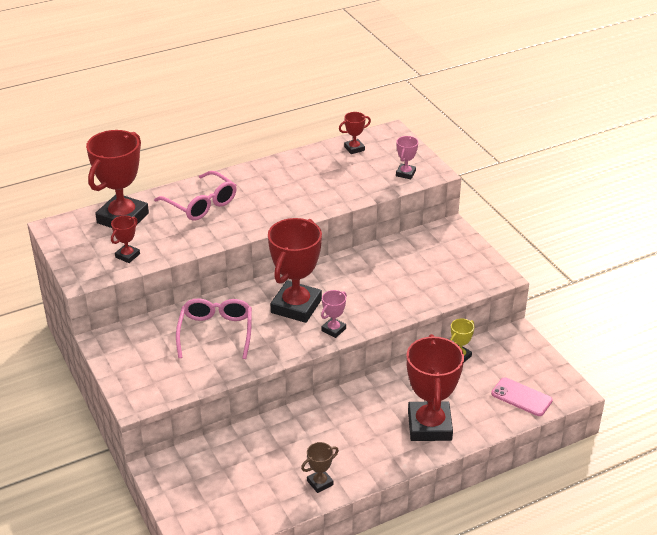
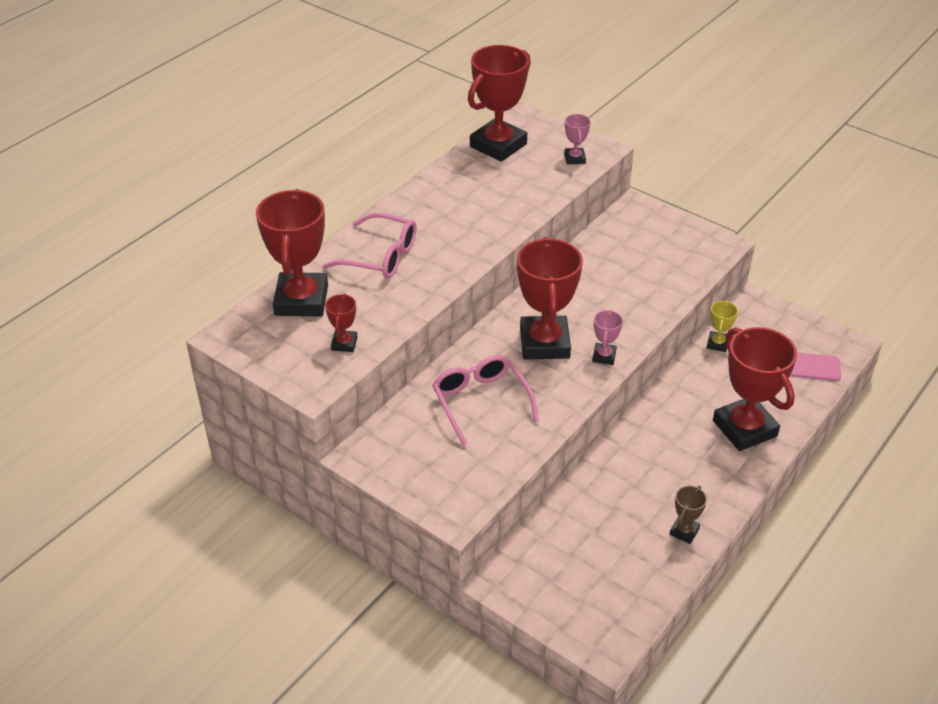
camera: 25 degrees left, 5 degrees up
(354, 148) = (498, 145): red trophy -> red trophy, size x2.22

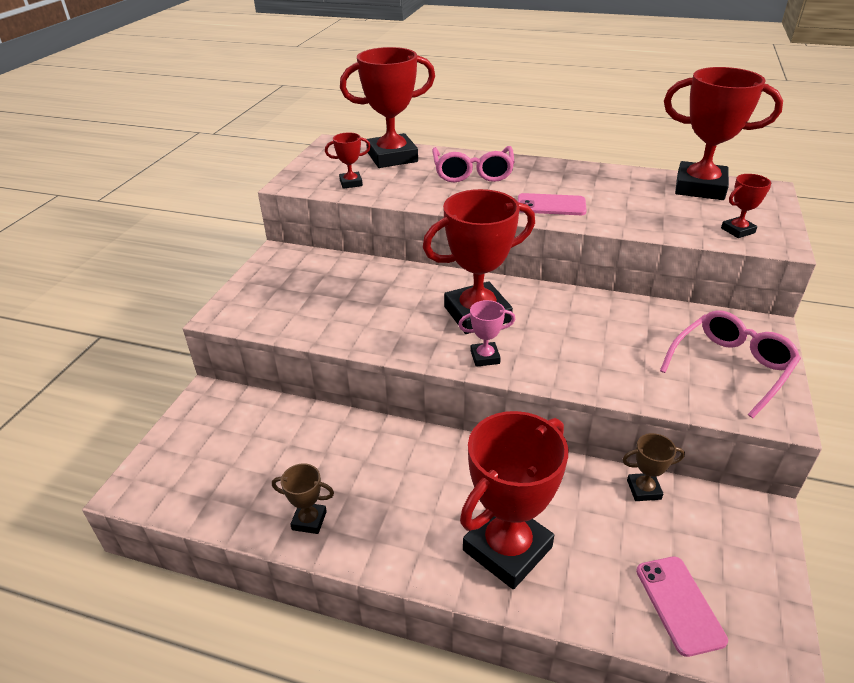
camera: 70 degrees right, 5 degrees down
(477, 232) = (551, 205): none -> pink phone
(480, 402) = (371, 296): pink glasses -> pink glasses (731, 367)
(574, 158) = (737, 230): pink trophy -> red trophy
(717, 344) = (644, 489): yellow trophy -> brown trophy

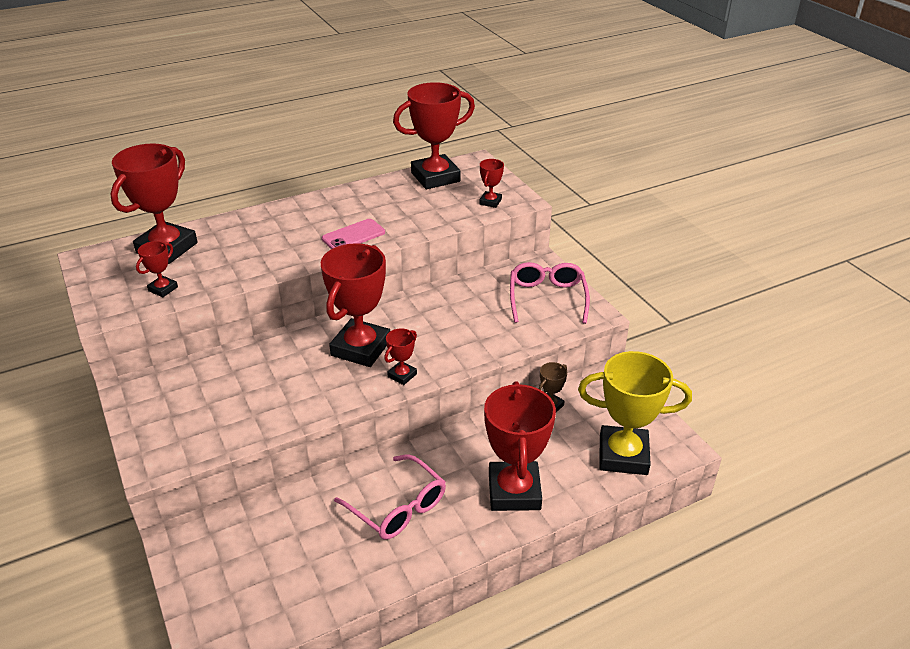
camera: 45 degrees left, 0 degrees up
(309, 520) = (377, 566): brown trophy -> none
(473, 173) = (259, 233): pink glasses -> pink glasses (398, 507)
(485, 357) = (402, 375): pink trophy -> red trophy
(679, 604) = (623, 455): pink phone -> yellow trophy

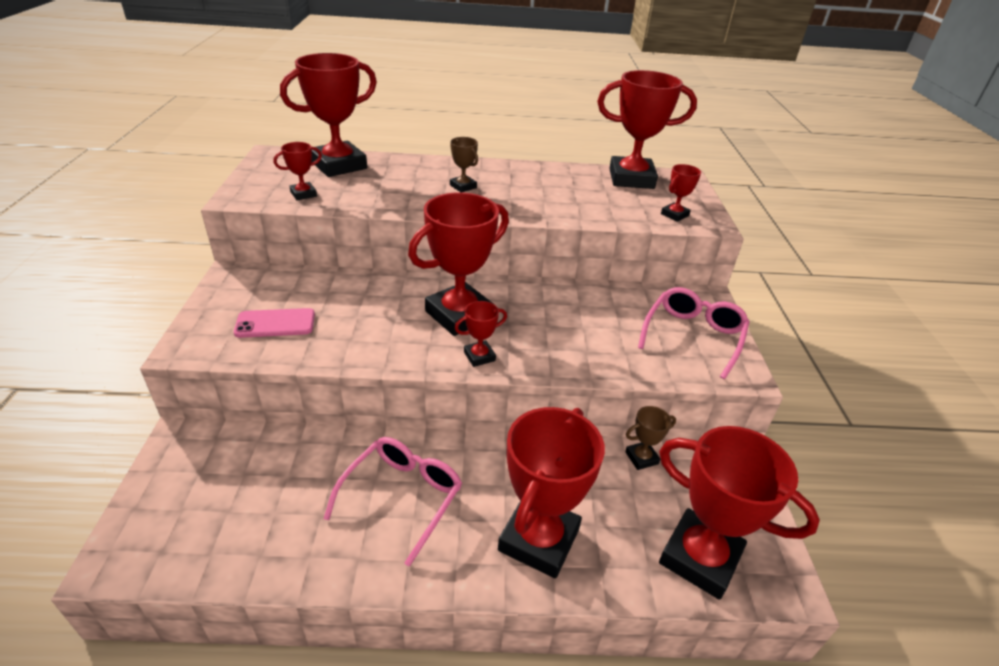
camera: 25 degrees right, 0 degrees up
(301, 232) = (463, 186): none -> brown trophy
(353, 236) = (509, 203): pink phone -> pink phone (275, 324)
(398, 507) = (402, 497): pink glasses -> pink glasses turned 135 degrees counterclockwise
(623, 455) = (700, 557): yellow trophy -> red trophy

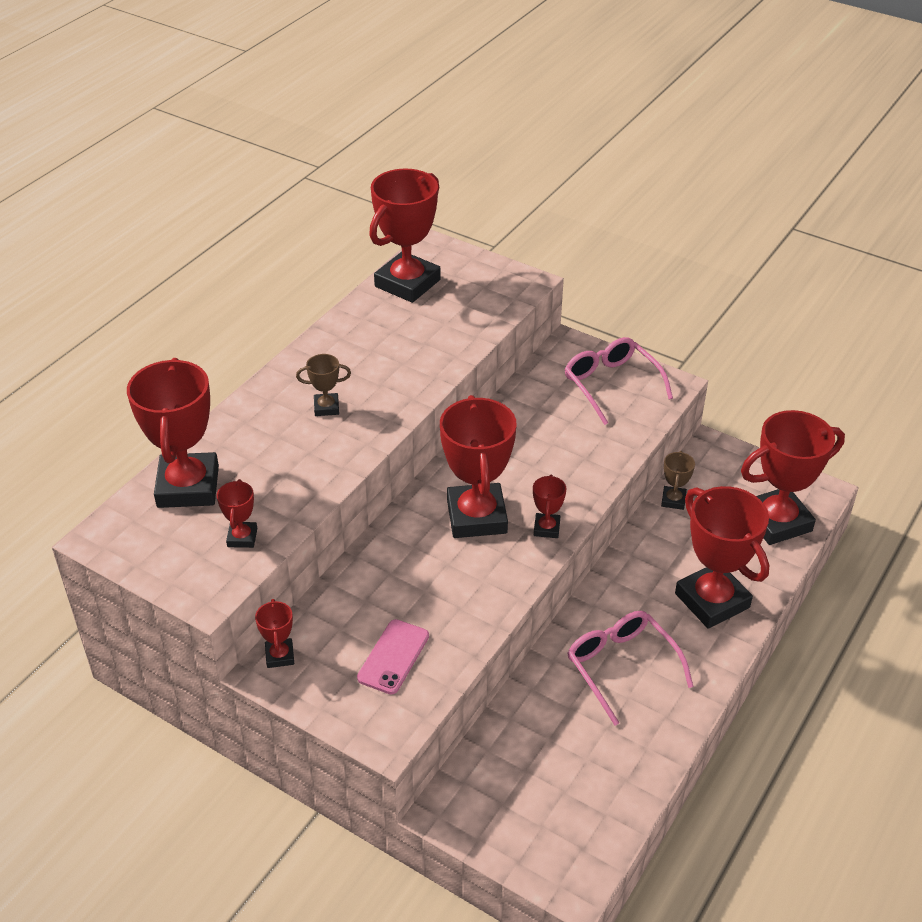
camera: 55 degrees left, 5 degrees up
(674, 215) = (497, 294): red trophy -> red trophy (280, 656)

